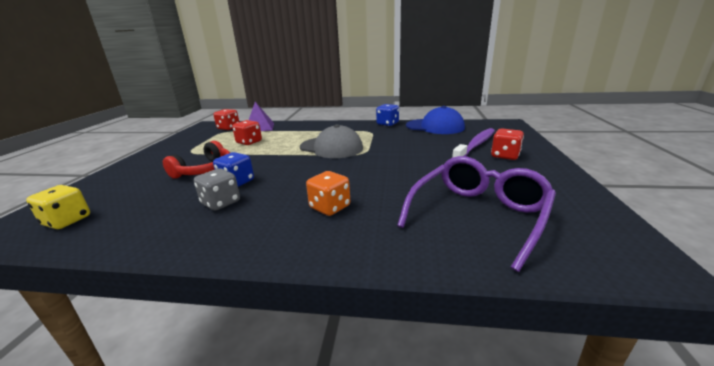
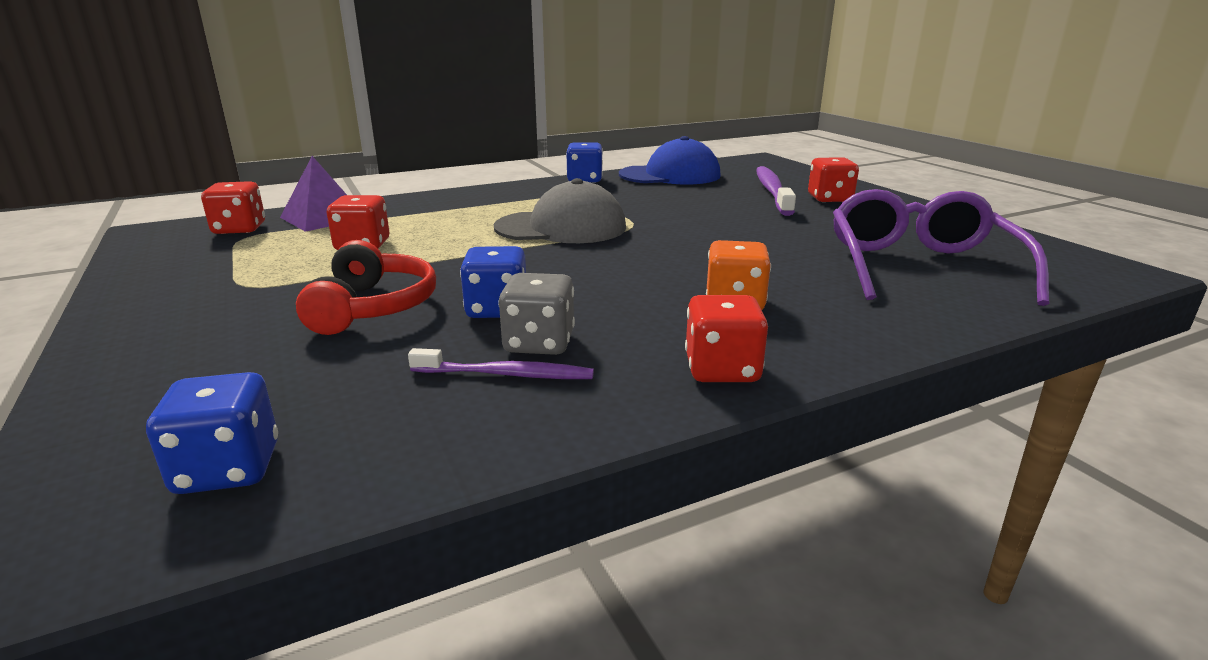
camera: 35 degrees left, 0 degrees up
(67, 221) = (228, 469): yellow dice -> blue dice
(186, 213) = (506, 374): none -> purple toothbrush
(256, 242) = (722, 369): none -> red dice

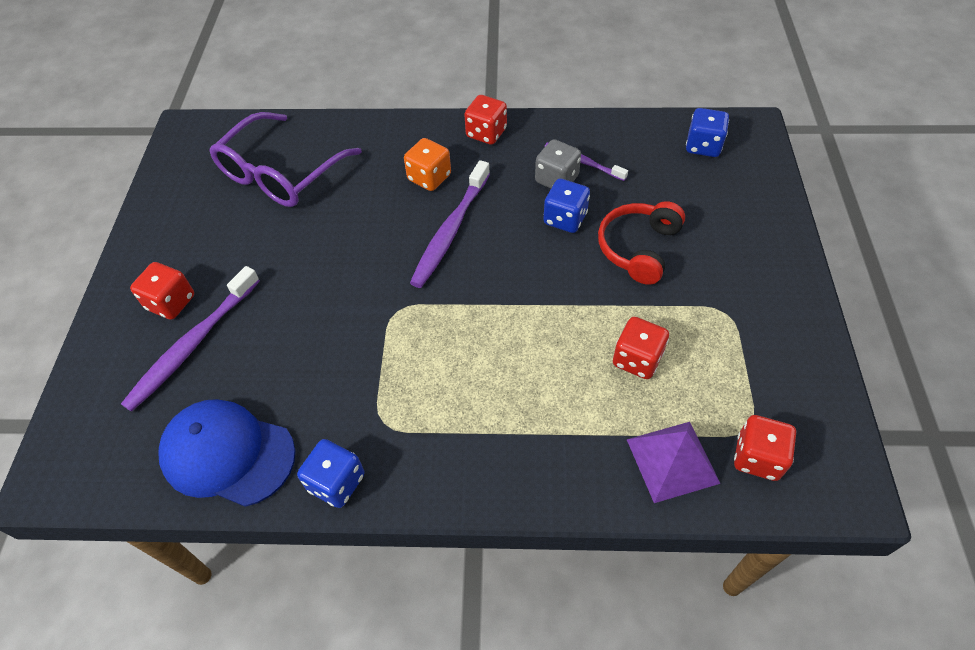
camera: 150 degrees left, 30 degrees up
(561, 227) = (456, 332): grey cap -> none
(642, 272) = (450, 231): none -> purple toothbrush

